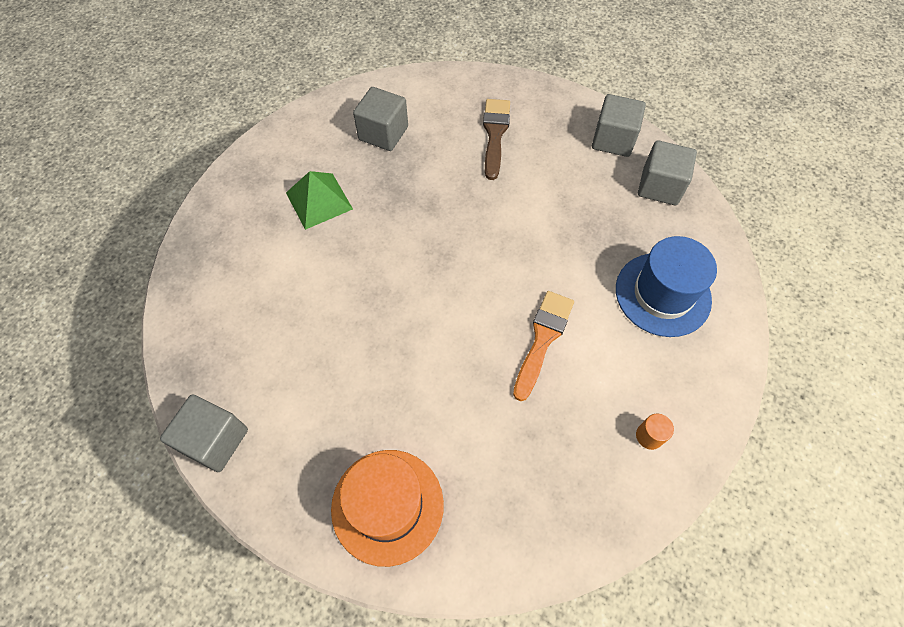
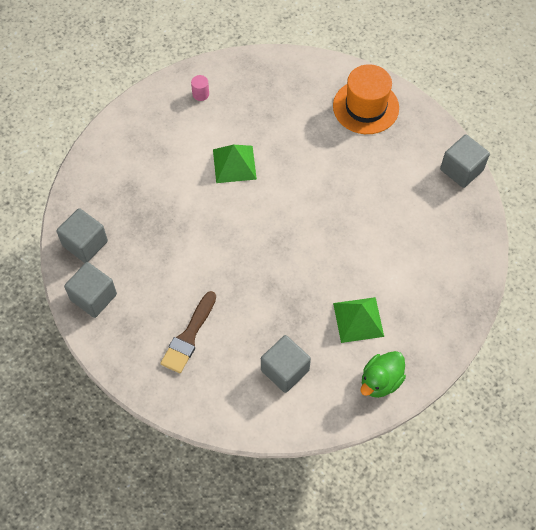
camera: 160 degrees left, 0 degrees up
(280, 151) = (380, 381): none -> green duck
(543, 339) = (234, 164): orange brush -> green pyramid
(649, 436) = (200, 94): orange cylinder -> pink cylinder
(662, 294) = (138, 166): blue hat -> none

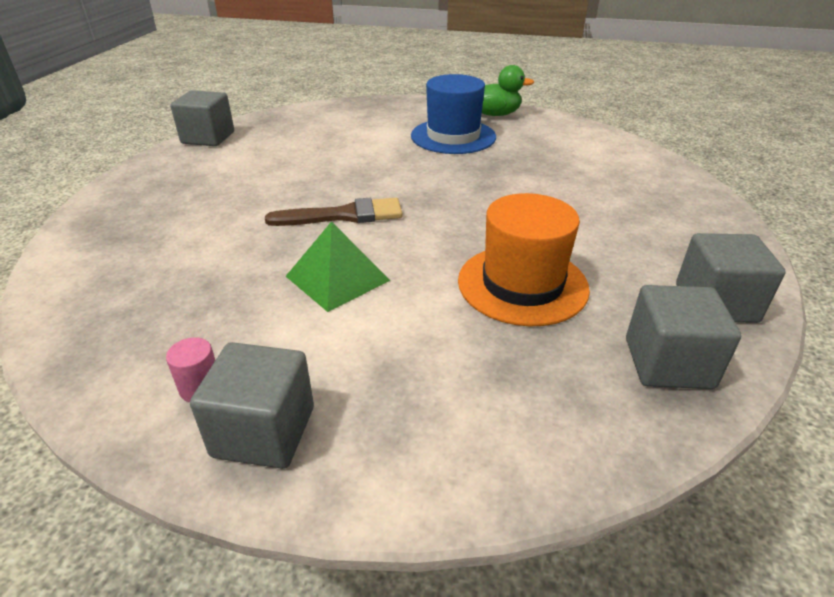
camera: 125 degrees left, 25 degrees down
(189, 336) = (623, 209): brown brush -> brown brush (344, 215)
(285, 370) = (558, 150): grey cube -> grey cube (264, 431)
(358, 319) = (453, 136): green pyramid -> blue hat
(366, 107) = (138, 212): orange hat -> orange hat (522, 284)

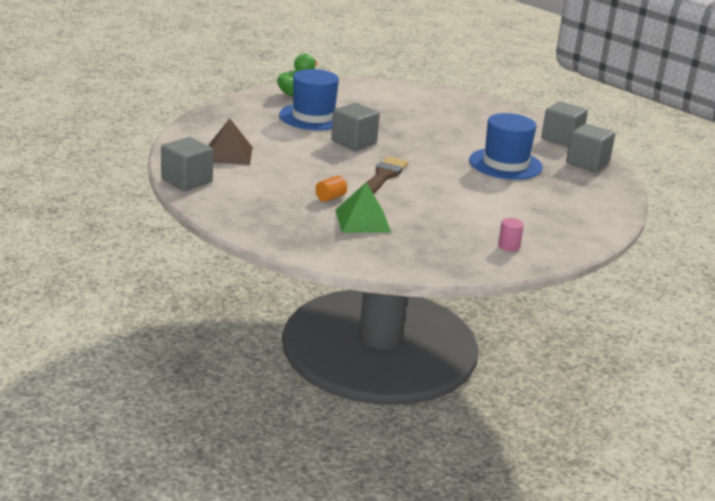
camera: 60 degrees left, 10 degrees down
(242, 206) = (330, 198): none -> orange cylinder
(264, 431) = (551, 241): grey cube -> grey cube (354, 142)
(295, 134) = (229, 154): none -> brown pyramid
(337, 278) = (450, 197): green pyramid -> green pyramid (362, 221)
(522, 284) = (505, 164): orange hat -> blue hat

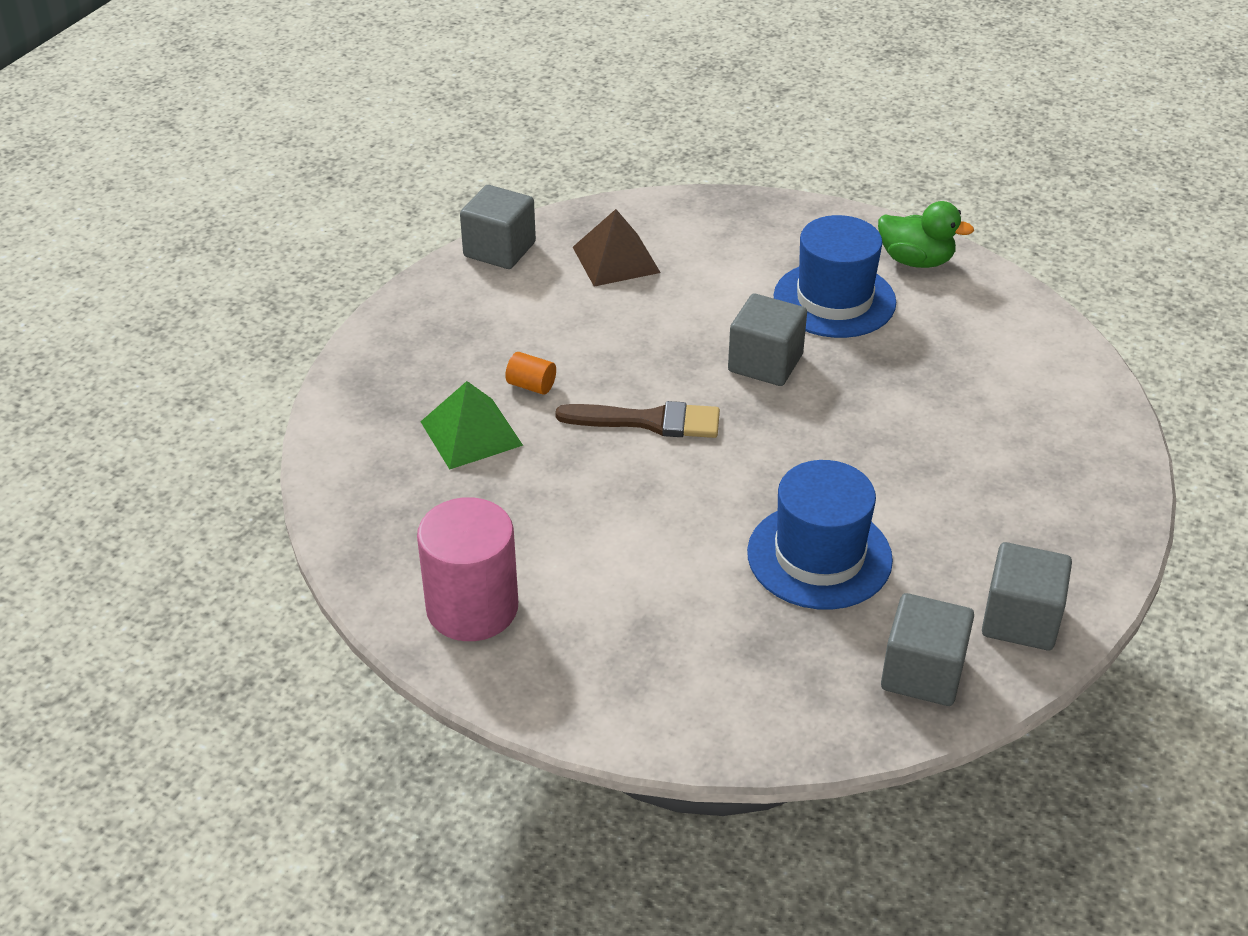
camera: 75 degrees right, 15 degrees up
(508, 246) = (472, 608): pink cylinder -> pink cylinder, size x2.40

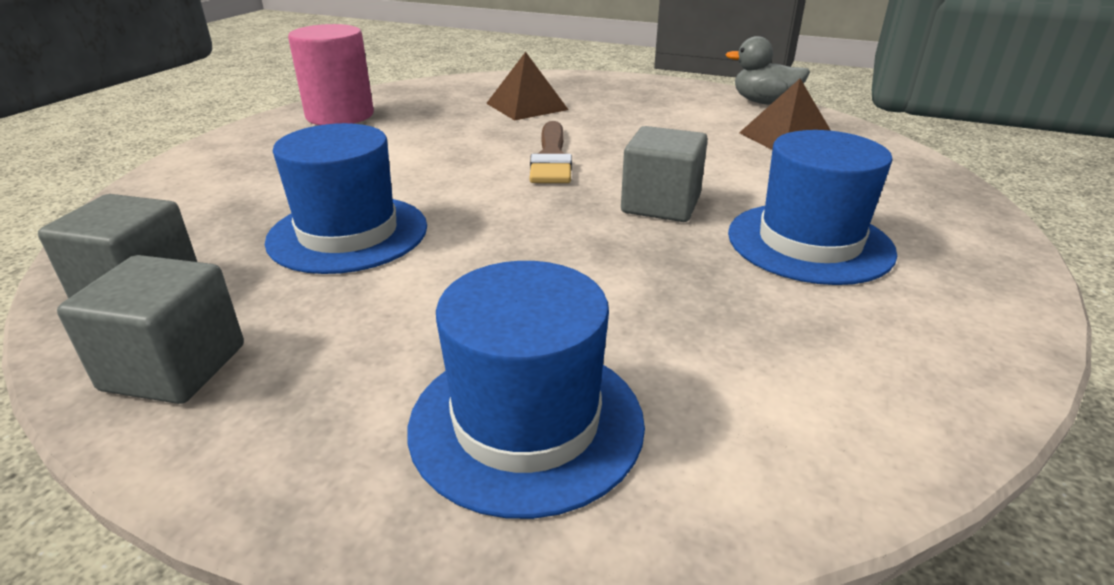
camera: 85 degrees right, 10 degrees down
(471, 433) = (527, 106): green pyramid -> brown pyramid
(499, 249) = (764, 102): grey cube -> grey duck
(531, 385) = (588, 119): orange cylinder -> none
(916, 261) = (961, 304): green duck -> none
(1051, 452) = (526, 422): none -> blue hat

